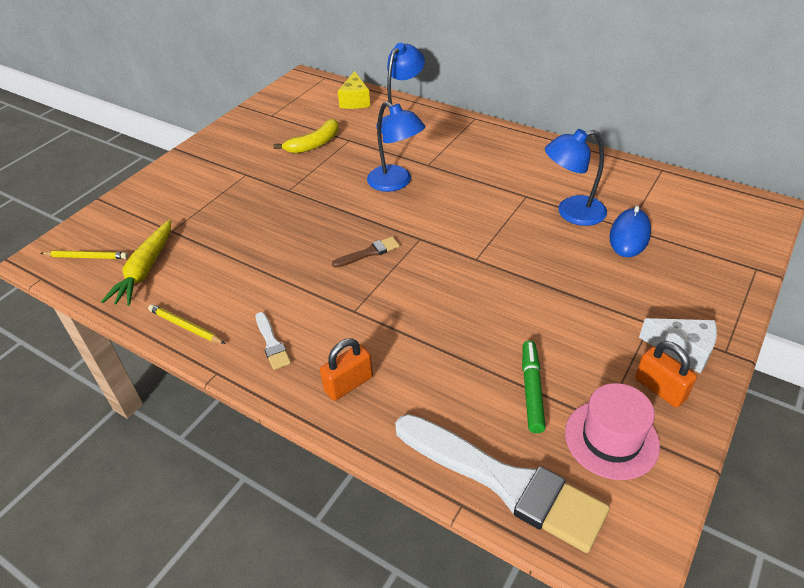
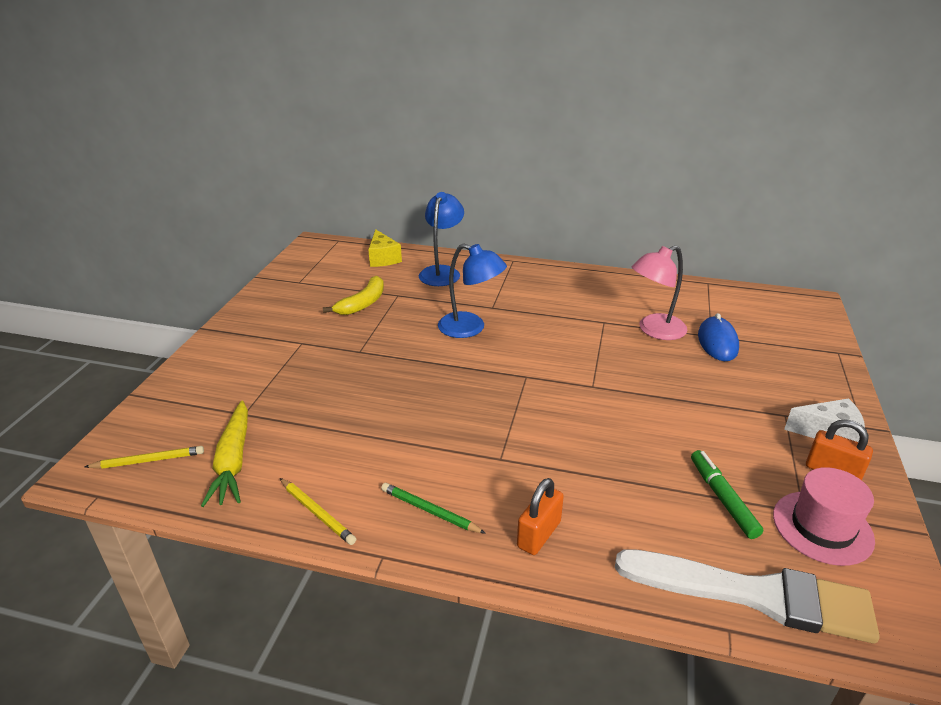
camera: 20 degrees left, 10 degrees down
(185, 326) = (317, 513): yellow pencil -> yellow pencil turned 150 degrees counterclockwise
(272, 343) = (430, 510): white brush -> green pencil
(369, 253) = (482, 398): brown brush -> none
(571, 213) = (654, 330): blue lamp -> pink lamp

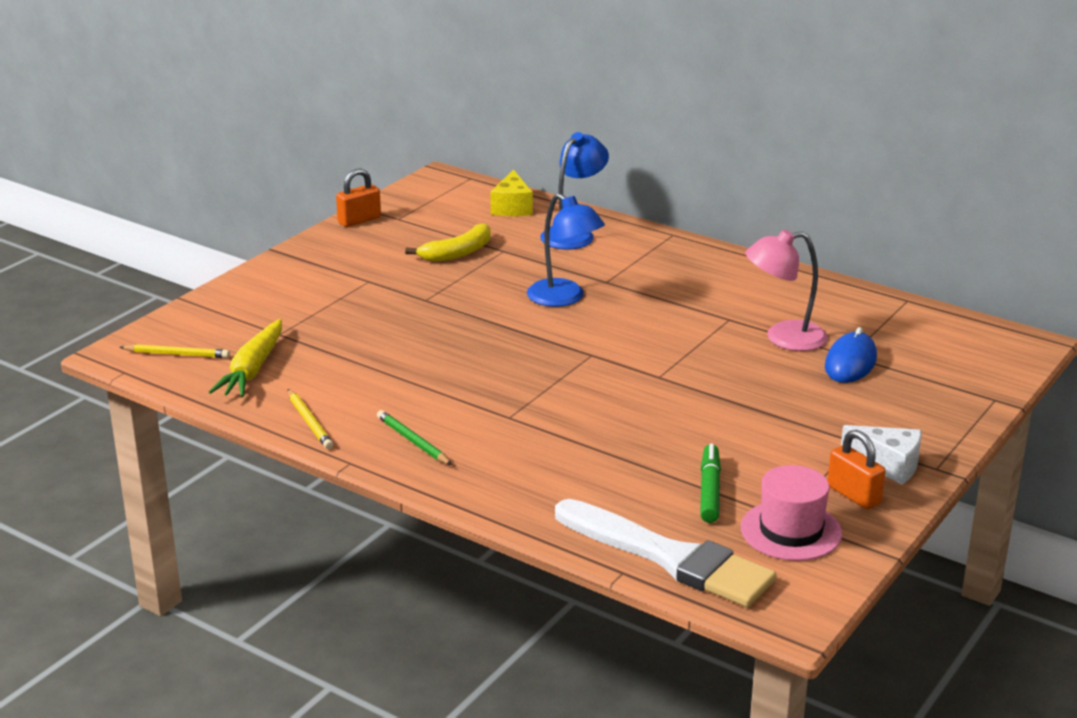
camera: 20 degrees right, 5 degrees down
(539, 534) = (502, 477): orange padlock -> orange padlock (359, 220)

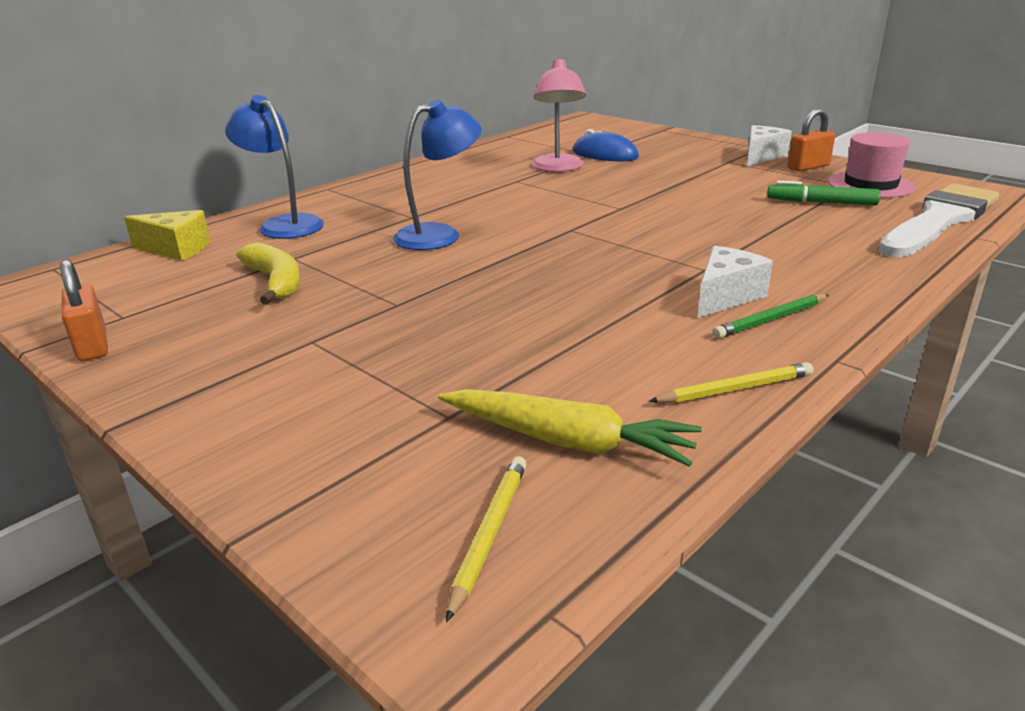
camera: 80 degrees left, 0 degrees up
(453, 424) = (725, 296): none -> white cheese

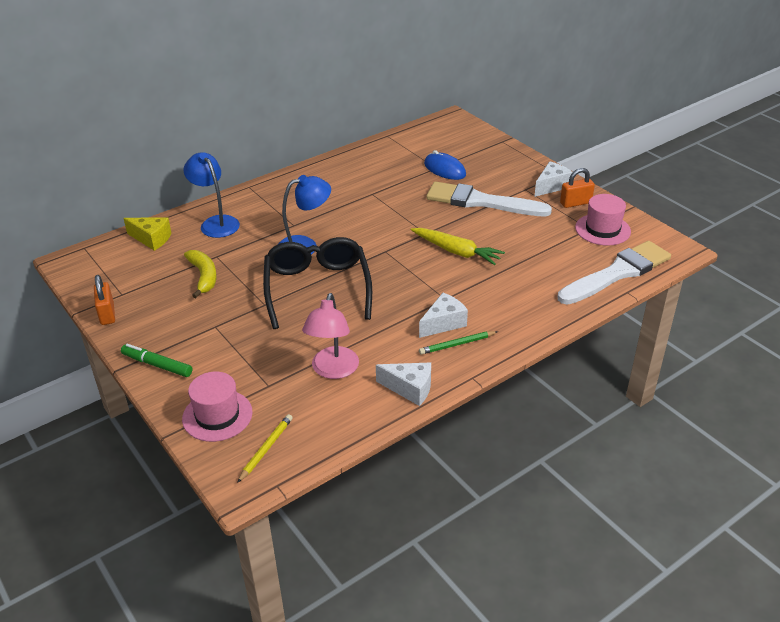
camera: 10 degrees right, 10 degrees up
(352, 482) = (217, 415): none -> pink hat
(482, 277) = (317, 288): none -> black glasses
(558, 168) = (405, 182): pink lamp -> pink lamp (333, 370)
(568, 441) = (317, 408): yellow carrot -> yellow carrot (456, 252)
(678, 175) = (481, 202): none -> white brush
(735, 389) = (410, 389): yellow pencil -> white cheese
(821, 203) = (556, 245): green marker -> green marker (157, 365)

